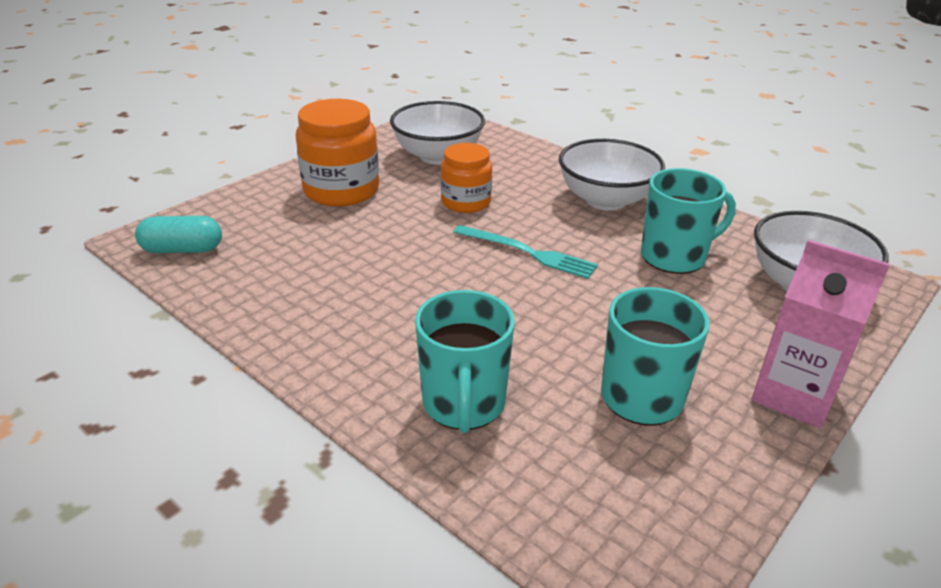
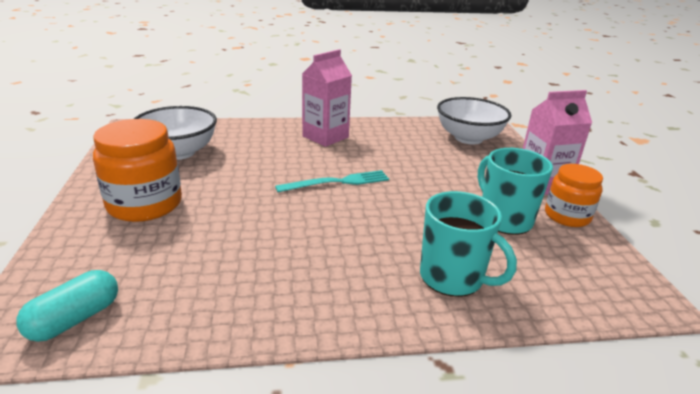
camera: 50 degrees left, 5 degrees down
(466, 202) = (250, 172): orange jar -> orange jar (567, 216)
(606, 200) = (325, 137): white bowl -> pink carton
(674, 256) = (404, 150): turquoise mug -> none

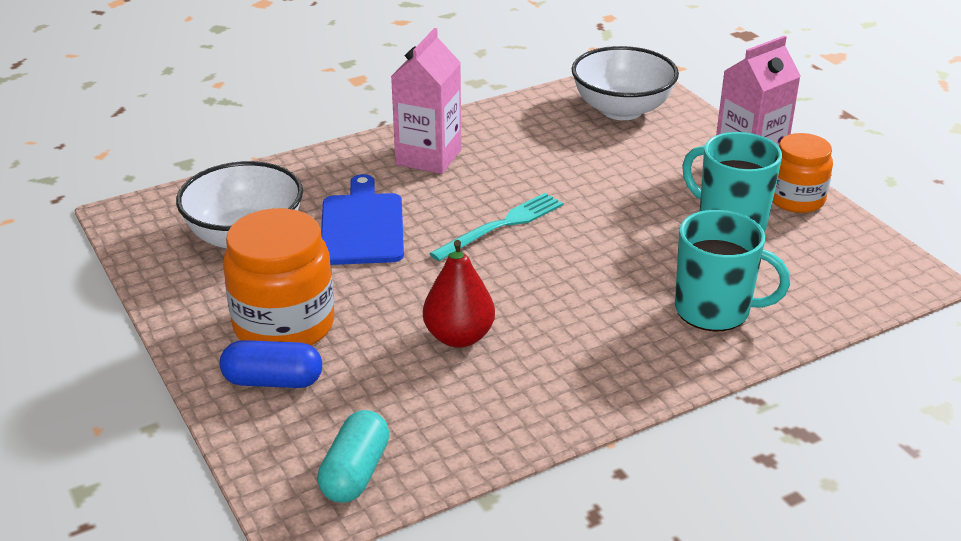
camera: 20 degrees left, 5 degrees up
(98, 236) = (273, 381): none -> blue capsule
(245, 243) = (459, 337): none -> red pear
(251, 162) = (362, 226): none -> blue cutting board

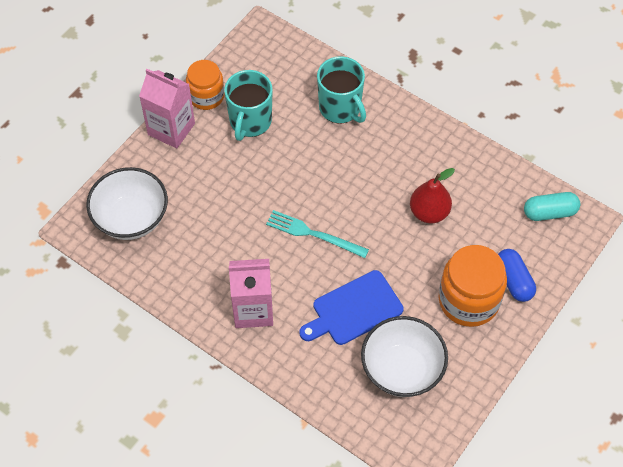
camera: 115 degrees left, 25 degrees up
(714, 310) = (340, 108): turquoise mug -> turquoise mug turned 150 degrees clockwise

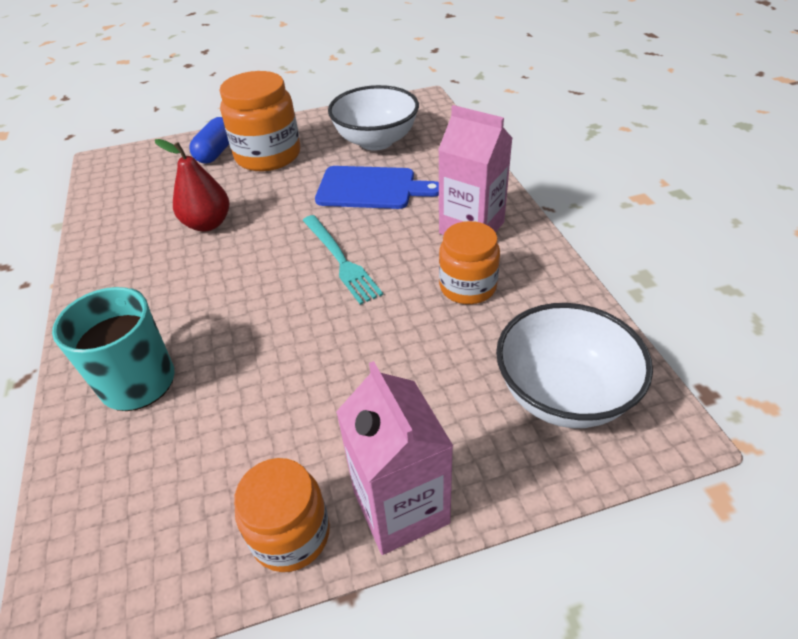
camera: 140 degrees left, 15 degrees down
(222, 258) = (467, 286): none -> orange jar
(250, 121) = (270, 438): turquoise mug -> none
(549, 212) = (117, 177): turquoise capsule -> none

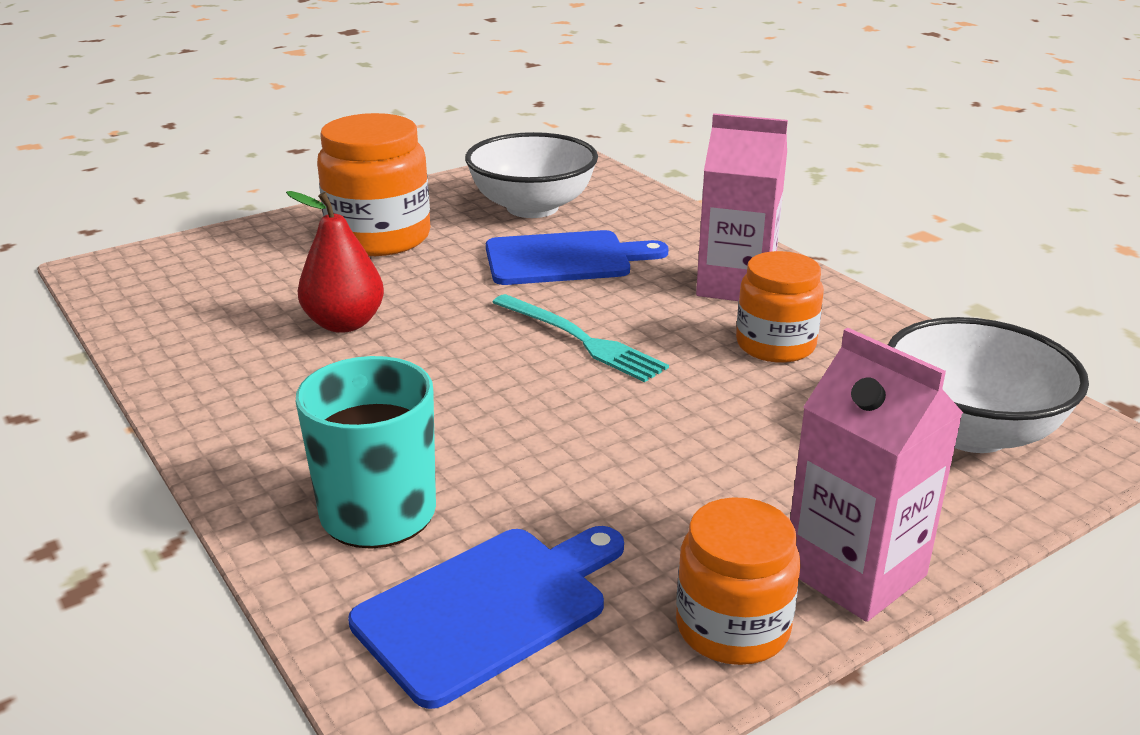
camera: 20 degrees left, 15 degrees down
(155, 476) = (489, 608): none -> blue cutting board
(216, 152) = (291, 241): blue capsule -> none

